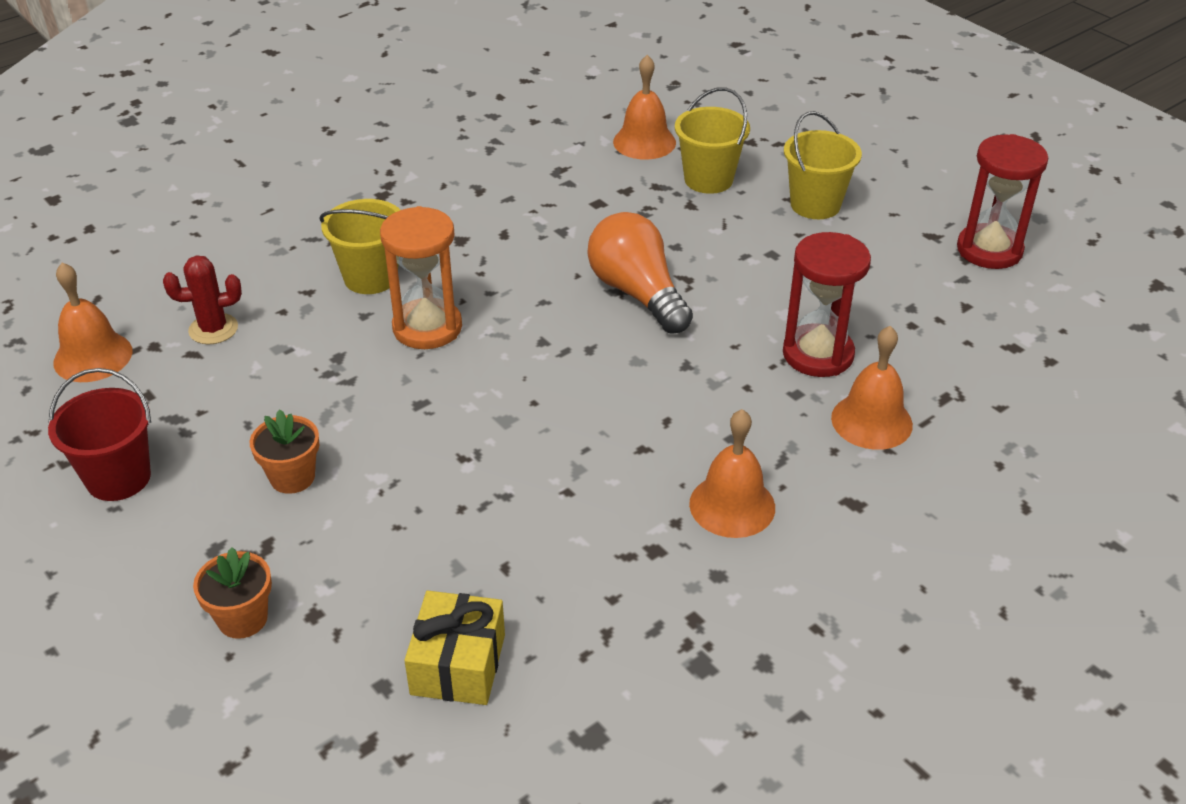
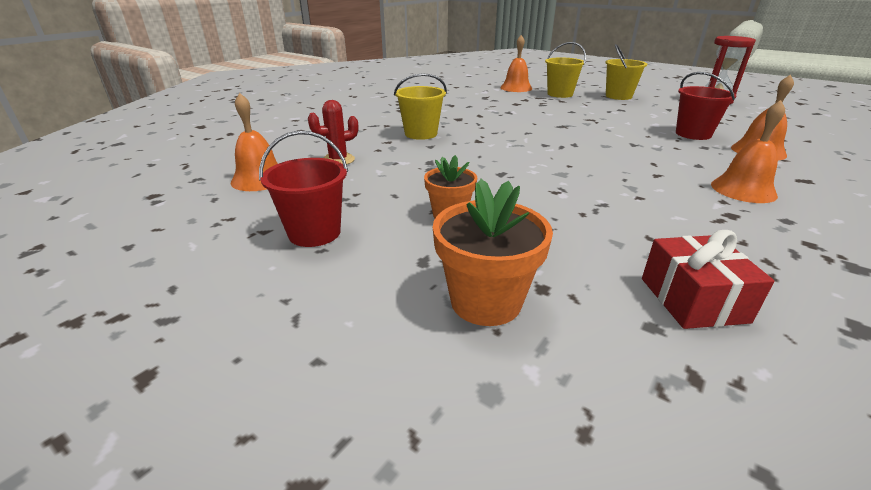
camera: 15 degrees left, 10 degrees down
(242, 618) = (485, 301): orange flower pot -> orange flower pot, size x1.56
(427, 327) = (473, 146): orange hourglass -> none
(458, 664) = (693, 300): yellow gift -> red gift
(637, 293) = (573, 125): orange light bulb -> none
(818, 354) = (693, 134): red hourglass -> red bucket

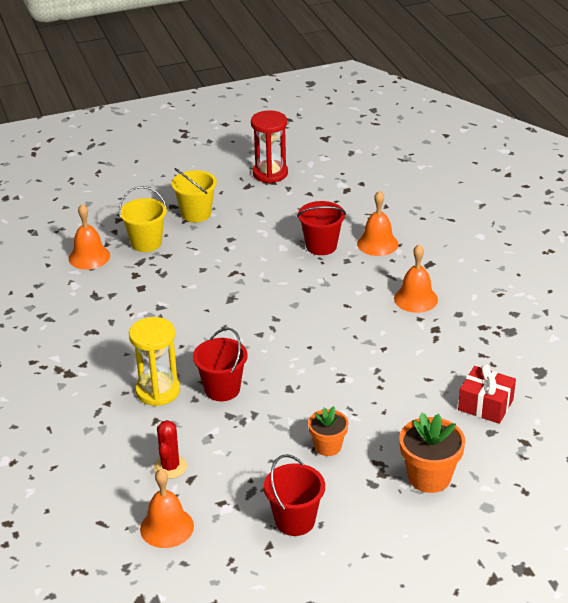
camera: 55 degrees left, 5 degrees up
(421, 134) = (158, 391): yellow bucket -> yellow hourglass
(457, 151) = (222, 389): none -> red bucket

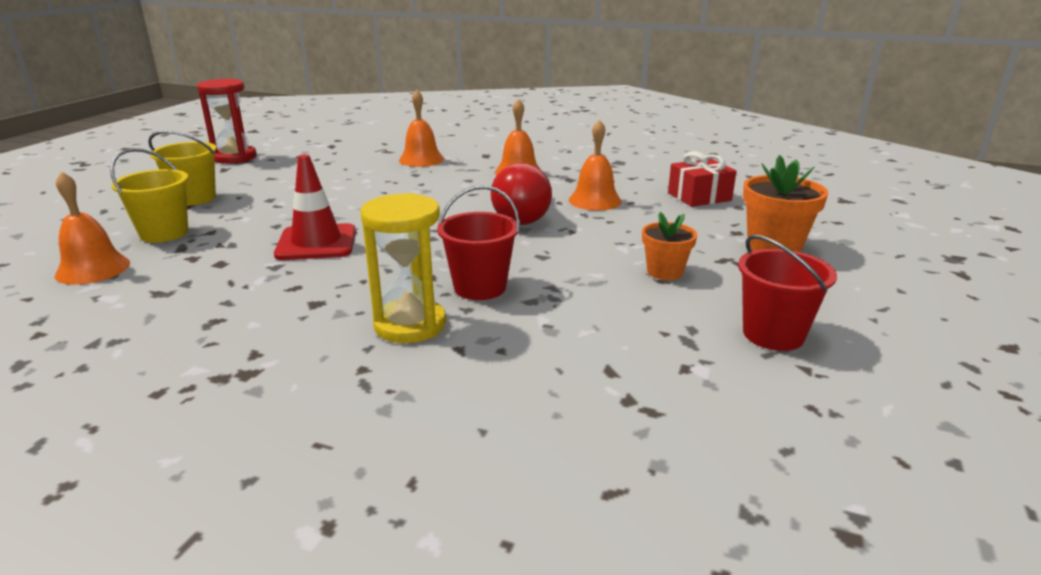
camera: 50 degrees left, 10 degrees down
(167, 527) = (690, 431): orange bell -> orange bell (595, 200)
(170, 467) = (566, 375): red cactus -> none
(200, 299) = (316, 243): none -> red traffic cone
(321, 246) = (374, 175): red bucket -> none
(340, 347) = (525, 215): none -> red light bulb

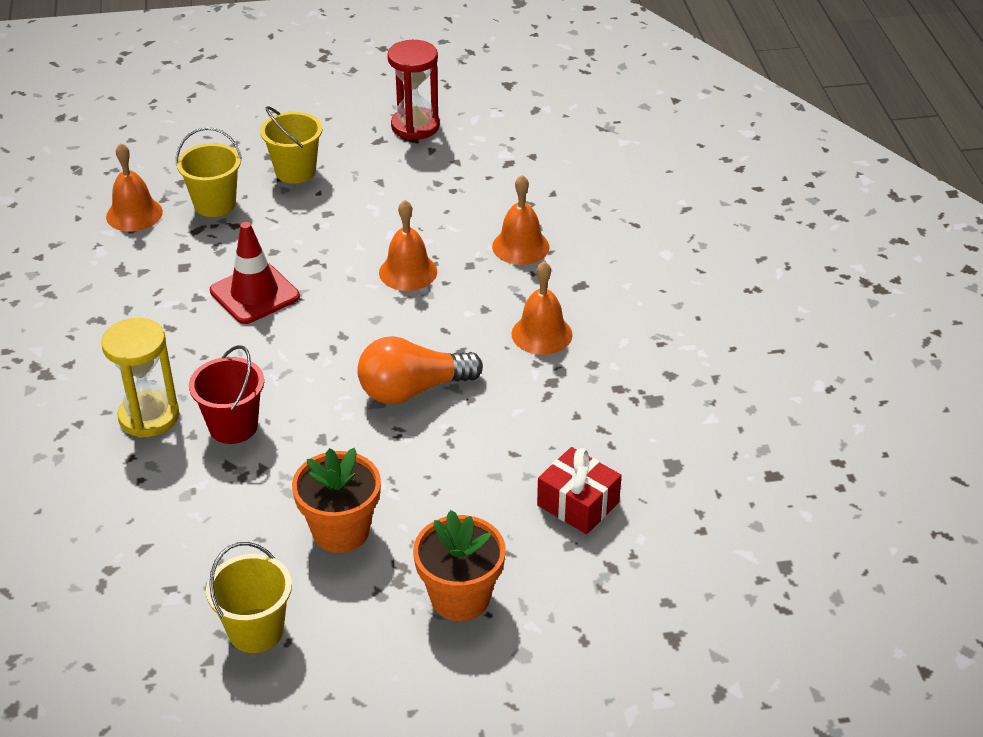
camera: 60 degrees right, 15 degrees up
(525, 215) = (413, 390): red light bulb -> orange light bulb
(595, 200) = (496, 424): orange bell -> orange bell (408, 272)
(665, 272) = (341, 531): orange flower pot -> orange flower pot, size x1.56
(773, 334) = (256, 630): red bucket -> yellow bucket

